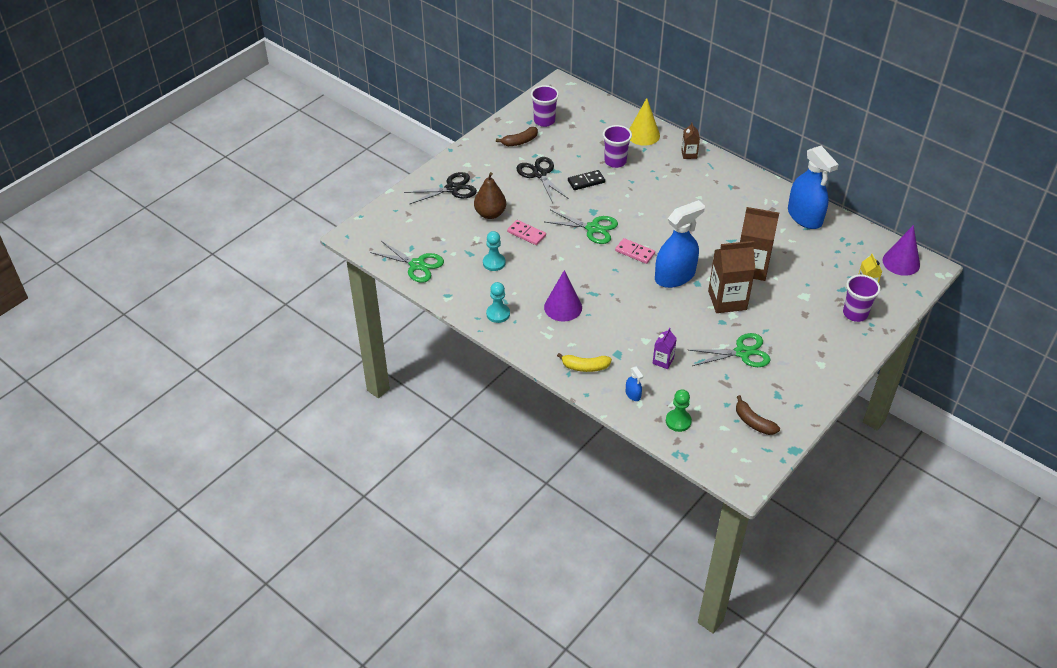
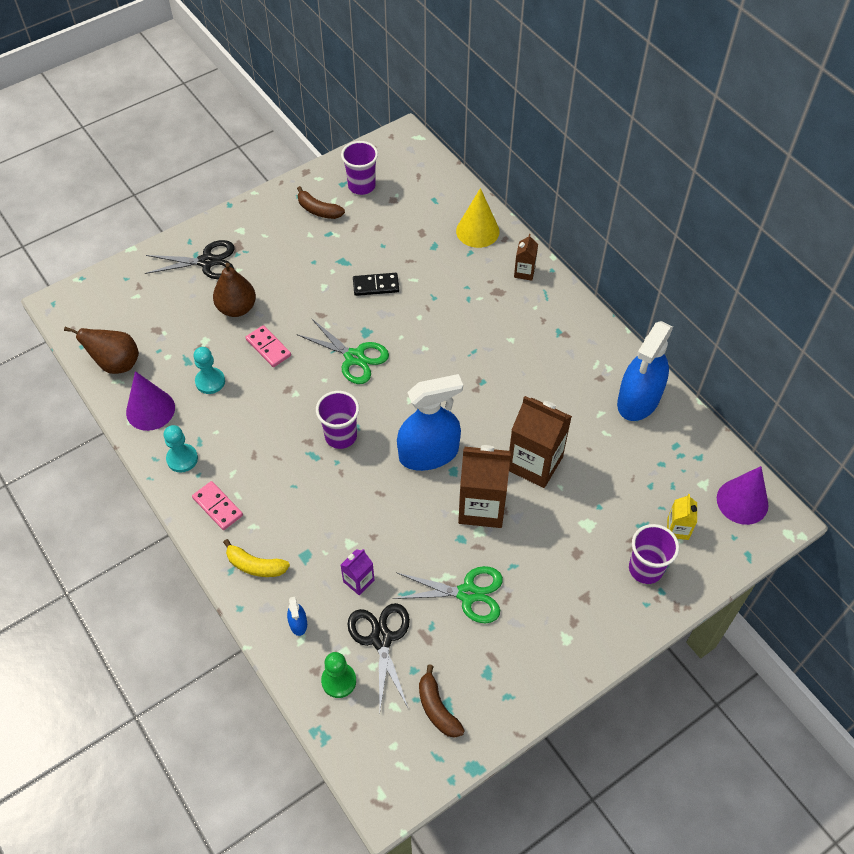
camera: 15 degrees right, 10 degrees up
(417, 265) = (116, 364): green scissors -> brown pear
(519, 141) = (318, 210): brown banana -> brown banana turned 45 degrees clockwise
(539, 174) = (322, 262): black scissors -> black scissors (381, 638)
(563, 307) = (266, 468): purple cone -> purple cone (150, 410)
(615, 161) = (425, 263): purple cup -> purple cup (341, 436)
(634, 252) = (392, 405): pink domino -> pink domino (217, 507)
(804, 216) = (638, 400): blue spray bottle -> blue spray bottle turned 45 degrees clockwise

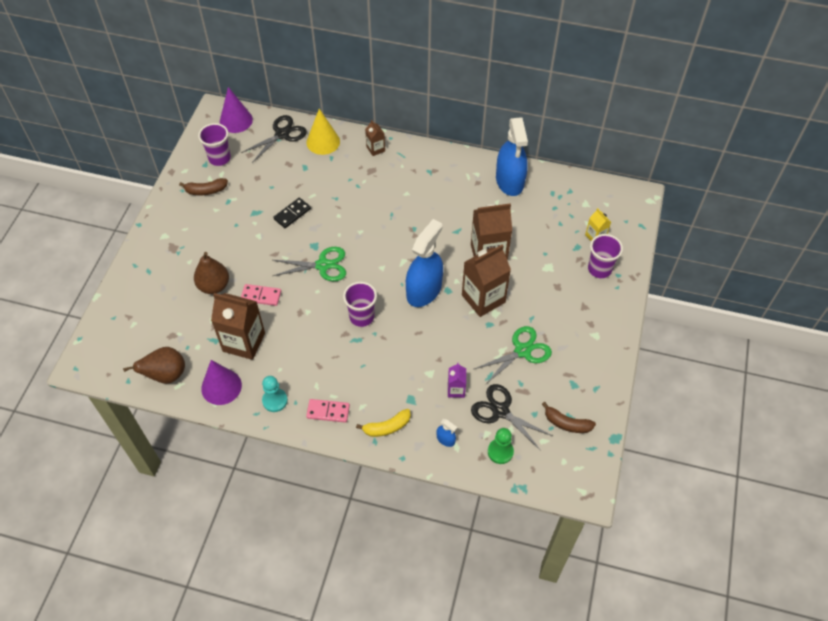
camera: 40 degrees left, 0 degrees up
(207, 262) = (162, 270): black scissors -> black scissors (282, 134)
(210, 381) = (244, 342): turquoise pawn -> brown carton
(742, 501) = (613, 199): purple cone -> purple cone (236, 120)

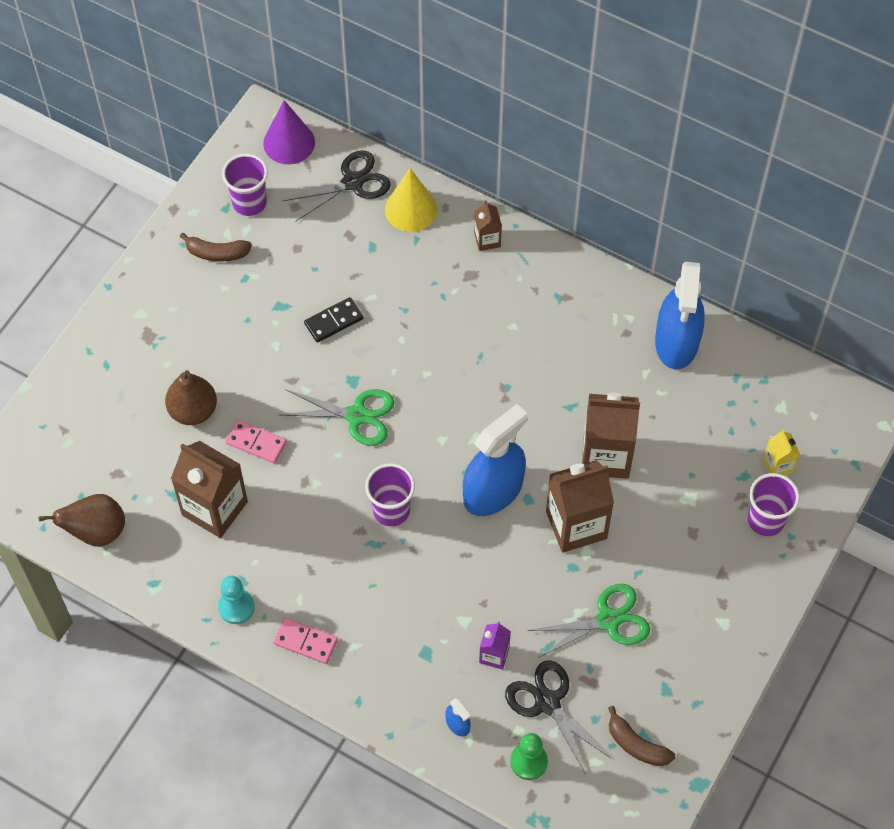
camera: 15 degrees right, 5 degrees up
(221, 386) = (168, 568): purple cone -> none
(387, 427) = (381, 685): yellow banana -> none

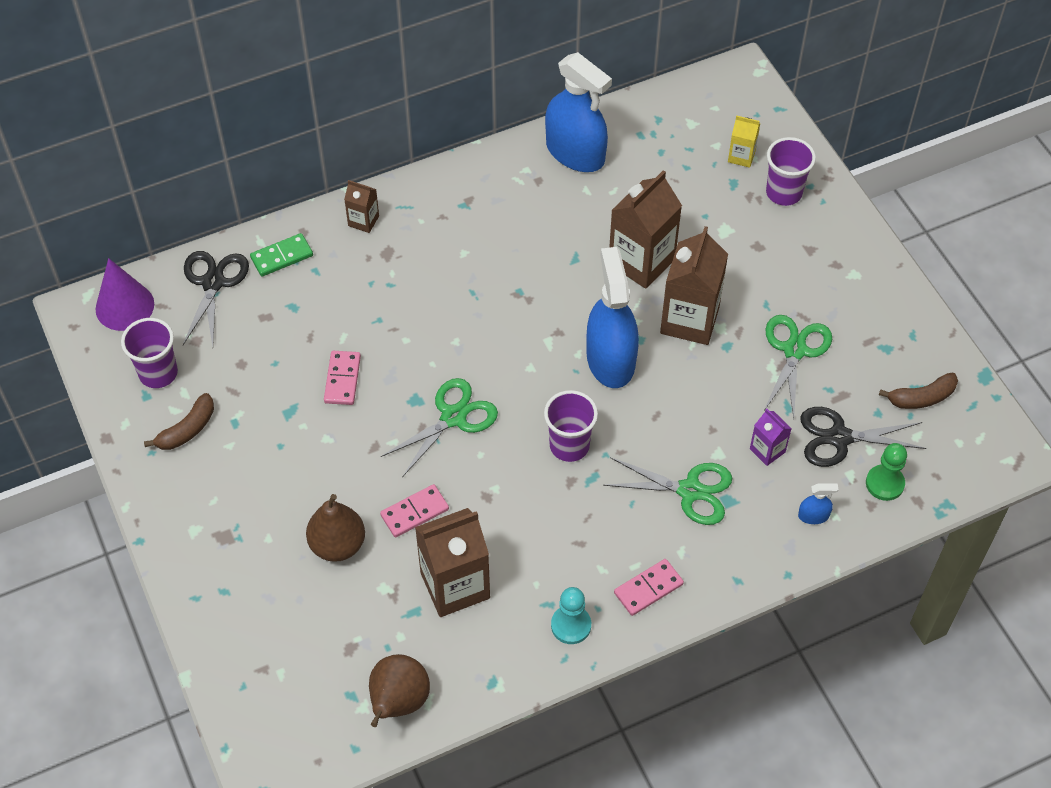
camera: 55 degrees left, 5 degrees down
(334, 321) = (342, 379): black domino -> pink domino
(411, 209) = (282, 256): yellow cone -> green domino
(414, 620) = (690, 491): none -> green scissors

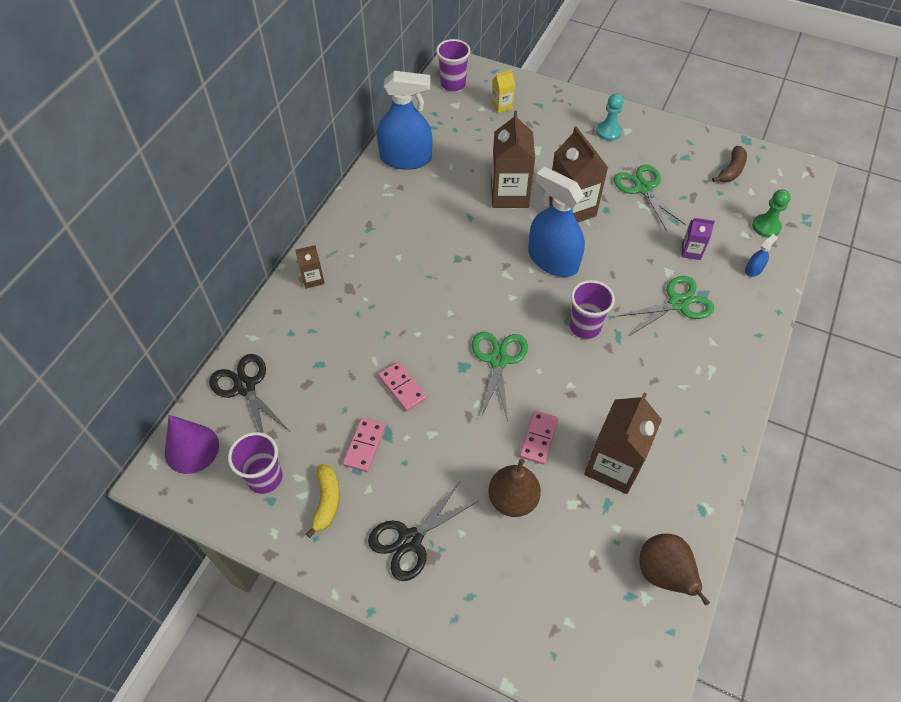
camera: 40 degrees left, 0 degrees up
(187, 430) = (326, 502): brown banana -> yellow banana
(282, 256) = (278, 337): green domino -> none
(571, 625) = (705, 434): turquoise pawn -> turquoise pawn (608, 132)
(648, 589) = (720, 377): pink domino -> pink domino (364, 446)
(783, 193) = (545, 111): purple cup -> purple cup (453, 84)
(839, 437) = (717, 218): black scissors -> black scissors (410, 540)

